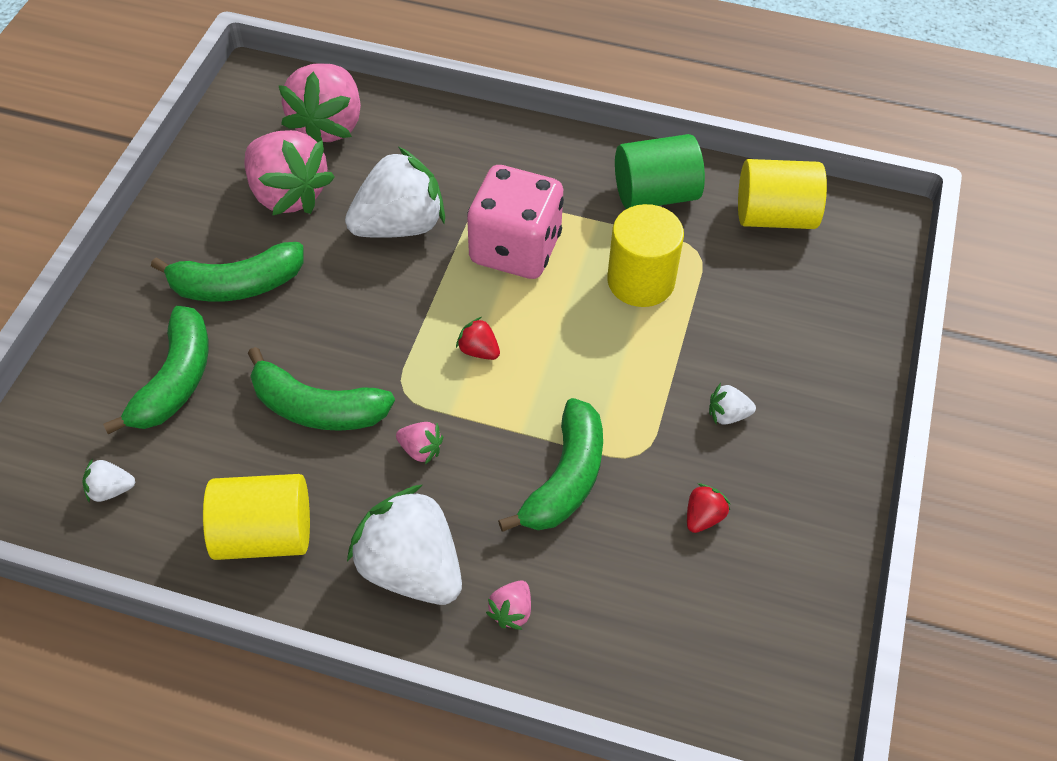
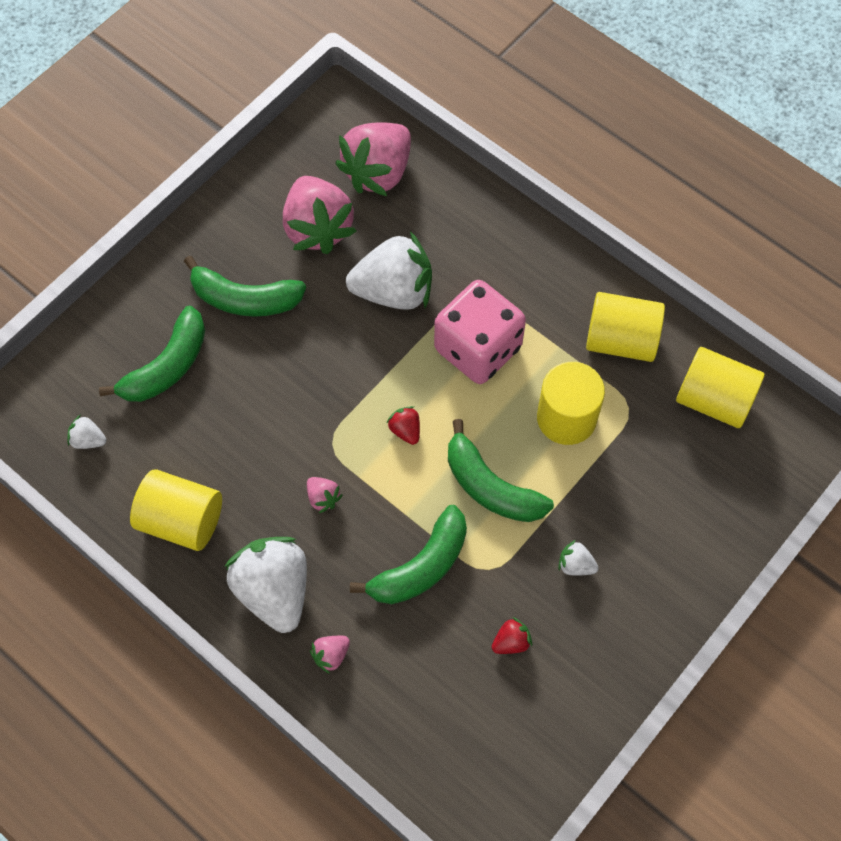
camera: 25 degrees right, 10 degrees up
(317, 408) = (261, 431): green banana -> green banana (490, 487)
(655, 194) = (621, 340): green cylinder -> yellow cylinder

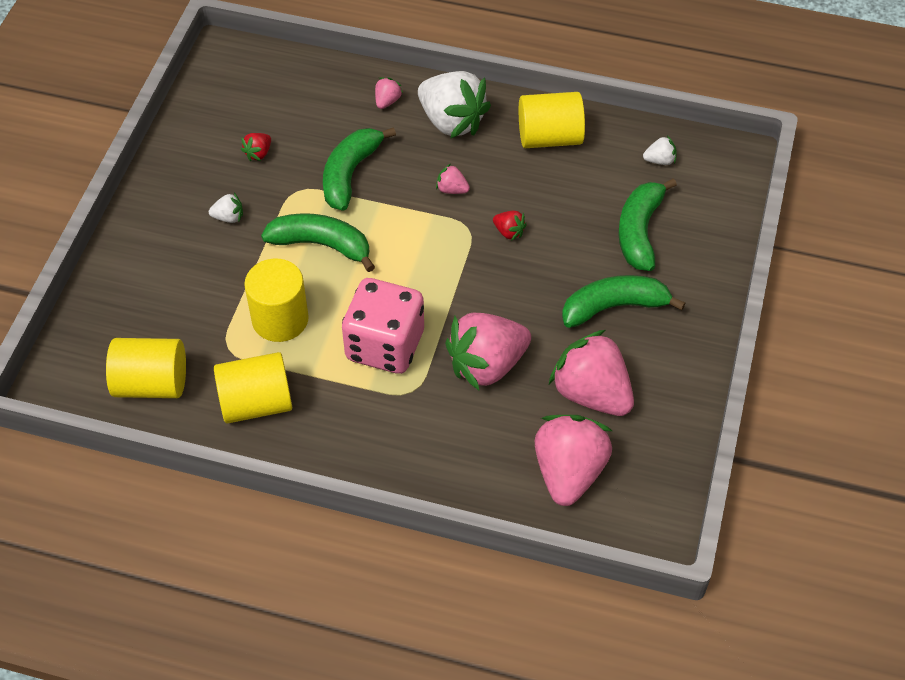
camera: 155 degrees right, 10 degrees down
(394, 291) = (487, 365): white strawberry -> pink strawberry
(405, 430) = (413, 259): red strawberry -> red strawberry (509, 232)

